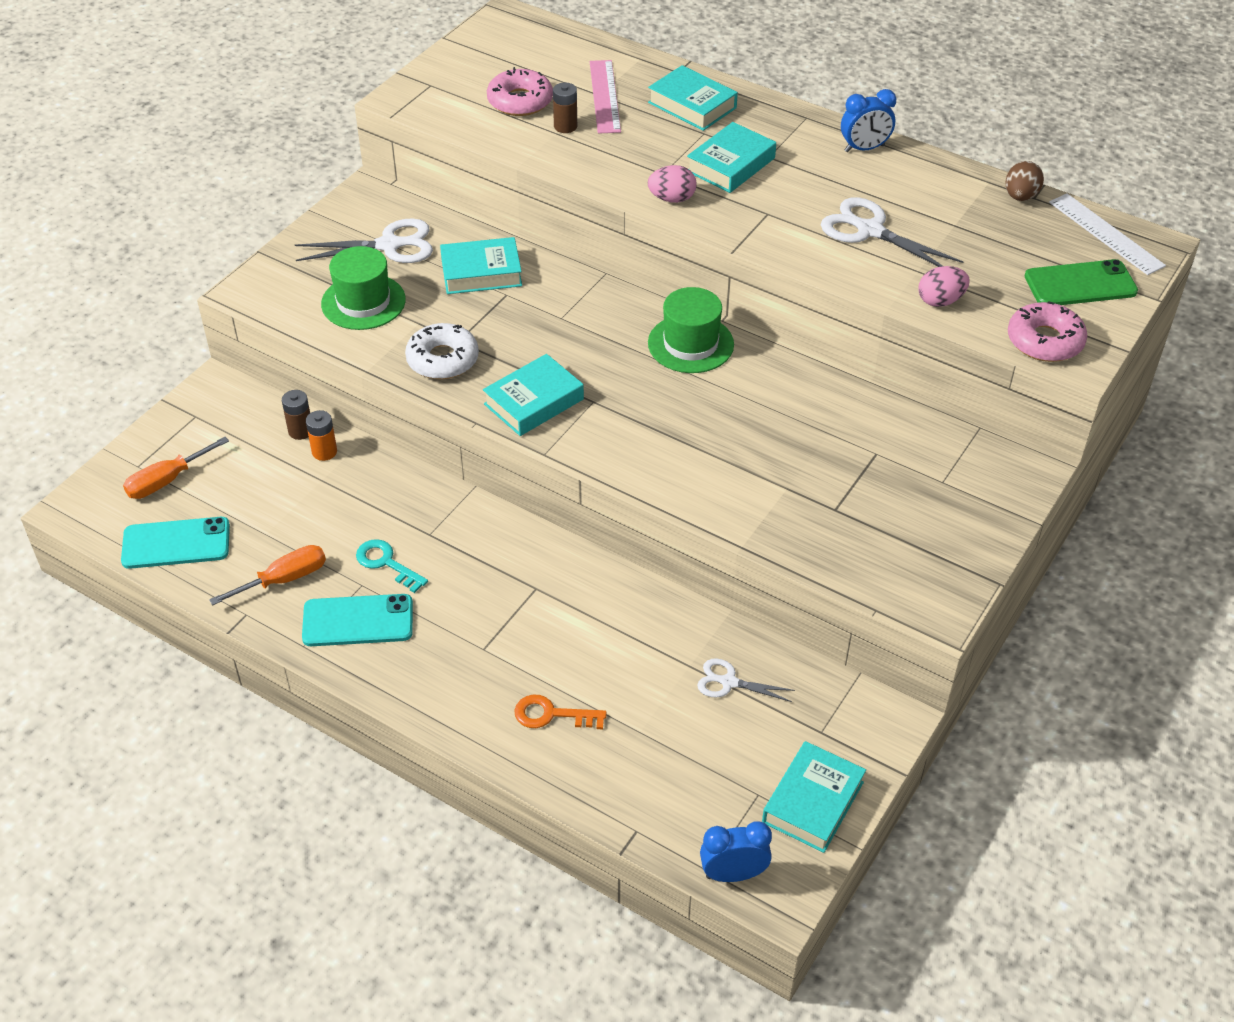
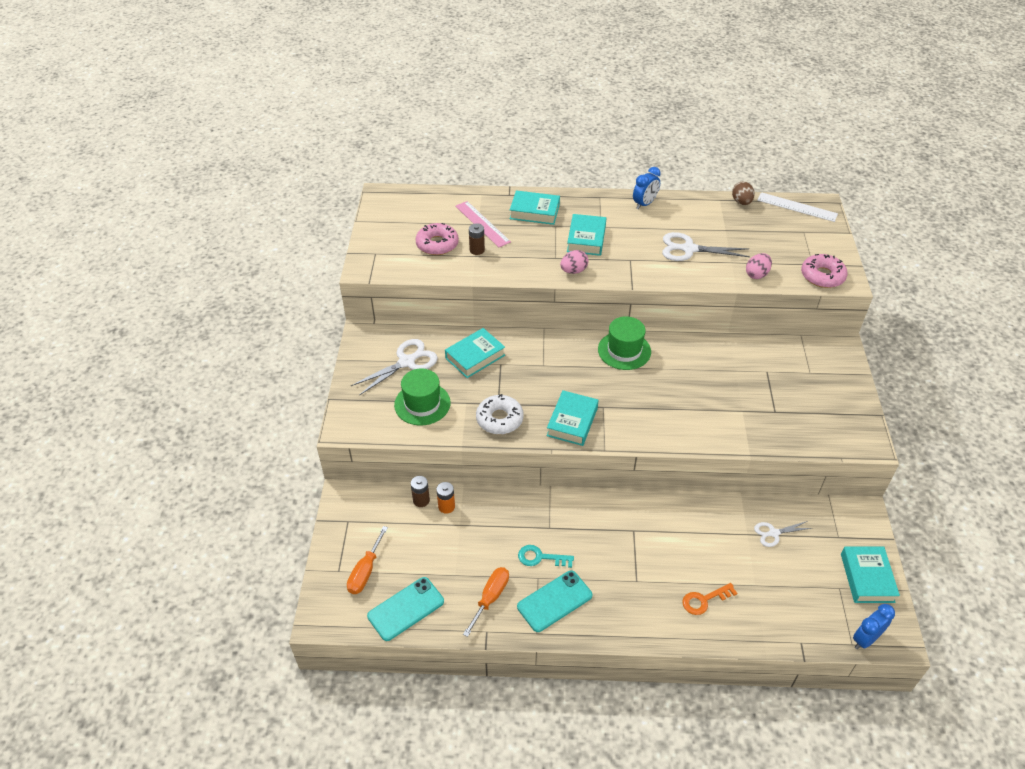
camera: 30 degrees left, 0 degrees up
(1080, 284) = (810, 239): green phone -> none

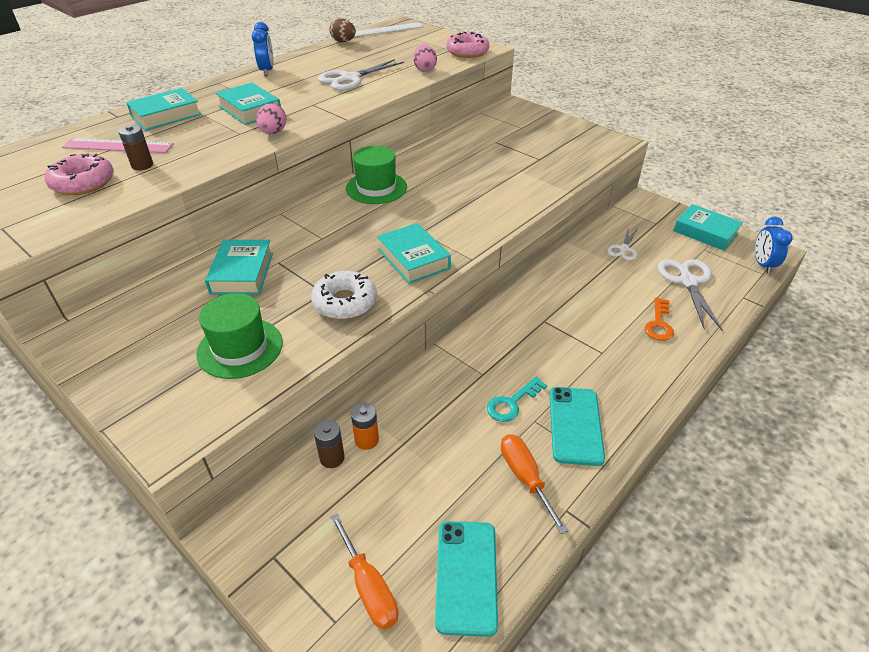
camera: 50 degrees left, 5 degrees down
(407, 362) = (165, 325): white scissors -> white scissors (688, 281)

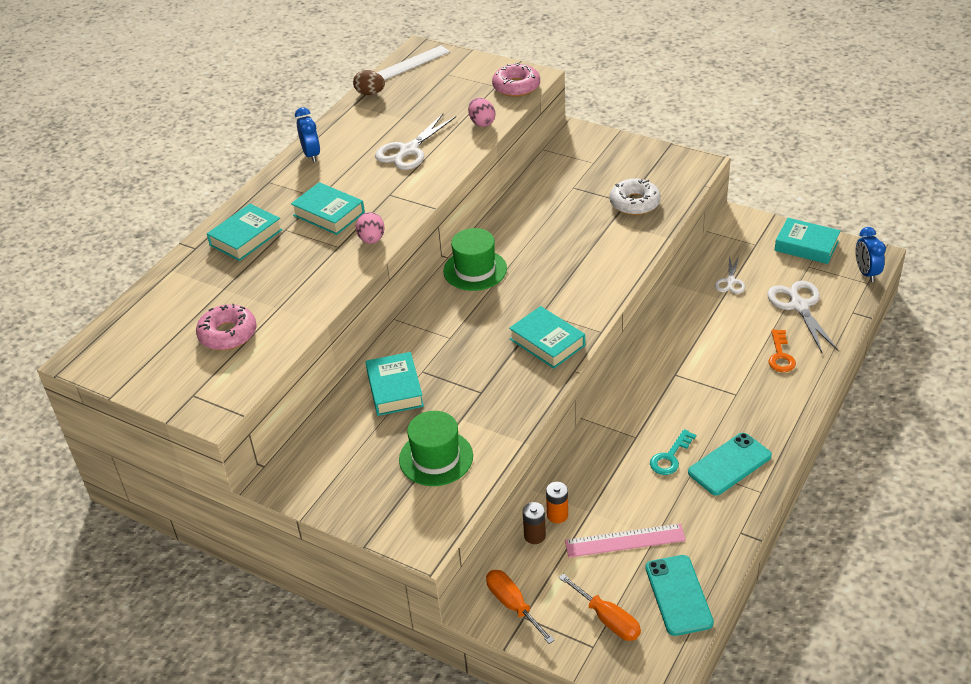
camera: 10 degrees left, 0 degrees up
(118, 146) = (226, 285): pink ruler -> pink ruler (625, 541)
(142, 165) = (269, 303): brown battery -> none
(345, 302) = (505, 398): white donut -> white donut (634, 203)
(525, 477) = (700, 515): orange screwdriver -> orange screwdriver (513, 605)
(575, 425) = (729, 464): turquoise phone -> turquoise phone turned 60 degrees clockwise

